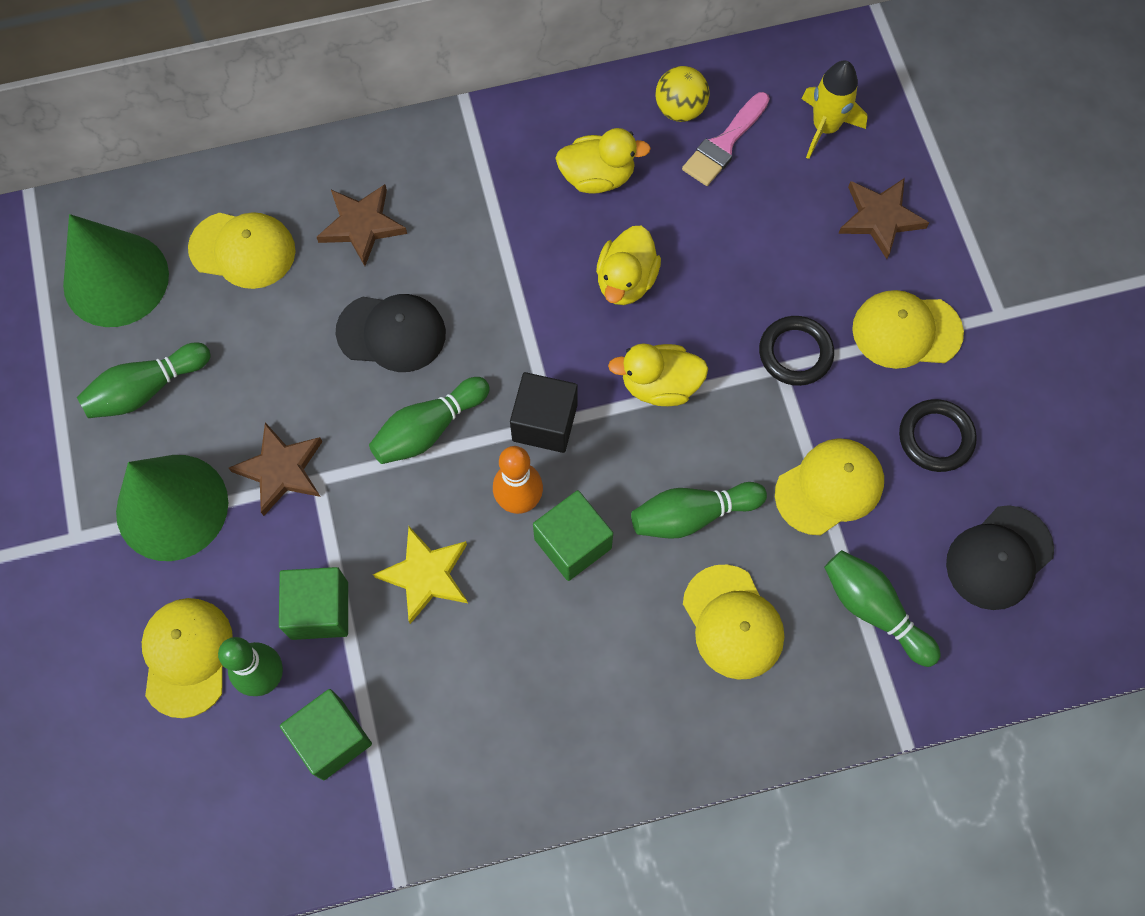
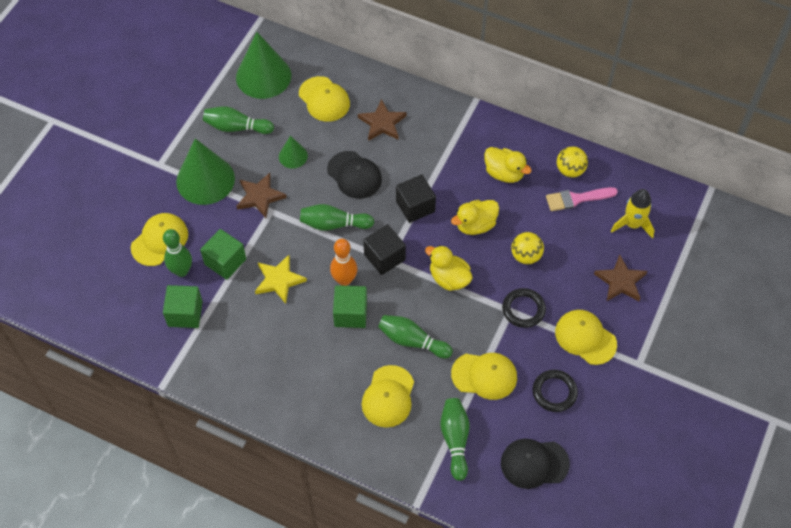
camera: 40 degrees right, 10 degrees down
(274, 370) = (293, 156): none -> green cone
(520, 315) = (415, 206): none -> black cube
(731, 274) = (526, 256): none -> yellow ball

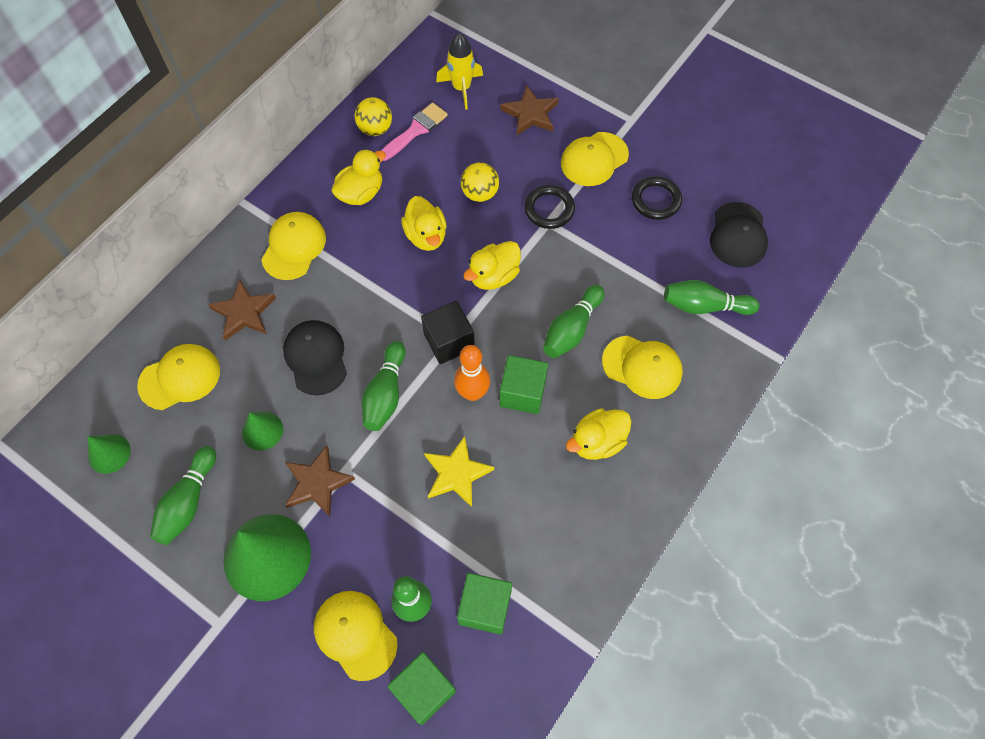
camera: 80 degrees left, 5 degrees up
(225, 261) = (412, 542): green cube -> green cube (424, 690)
(263, 76) = (109, 453): green cone -> green cone, size x0.50
(318, 370) = (597, 442): none -> yellow duck
(354, 175) = (316, 358): black cap -> black cap turned 75 degrees counterclockwise
(415, 206) = (383, 295): black cube -> none
(484, 375) = (627, 263): yellow cap -> yellow cap (294, 247)
(577, 199) = (415, 130): pink brush -> pink brush turned 135 degrees counterclockwise

